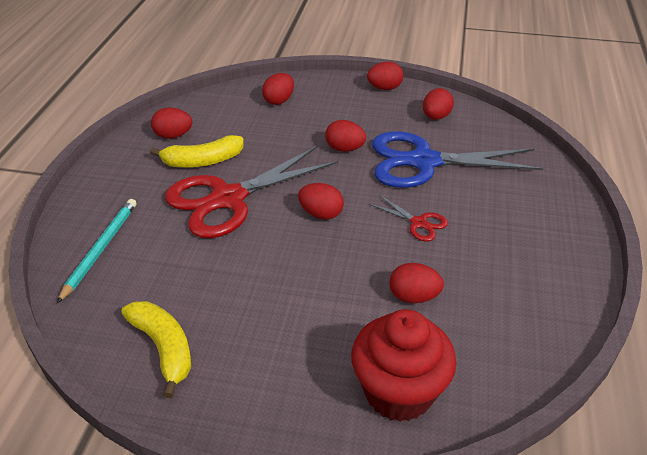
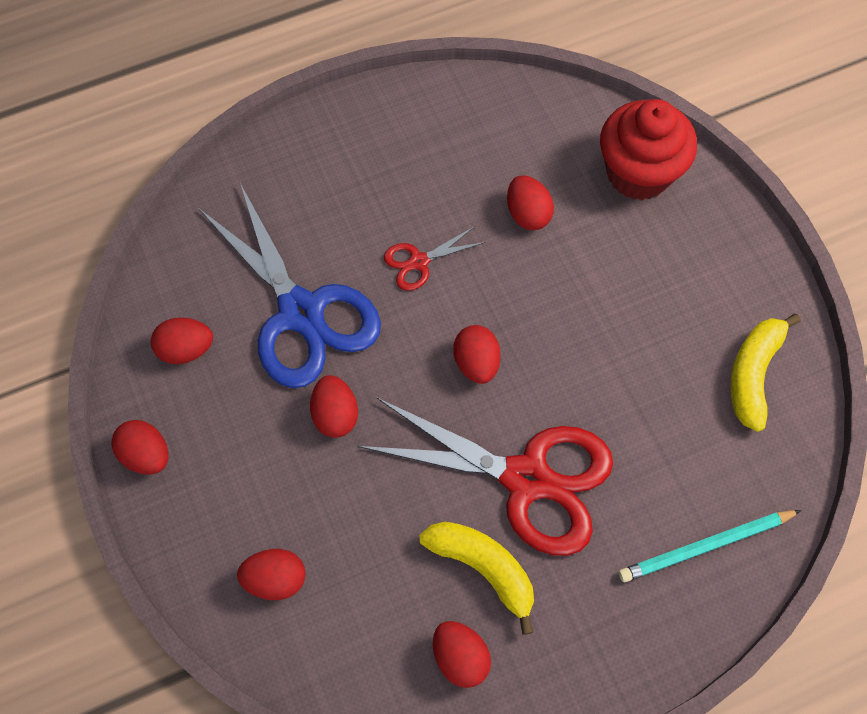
camera: 125 degrees left, 25 degrees up
(418, 223) = (419, 262): red scissors -> red scissors turned 120 degrees counterclockwise

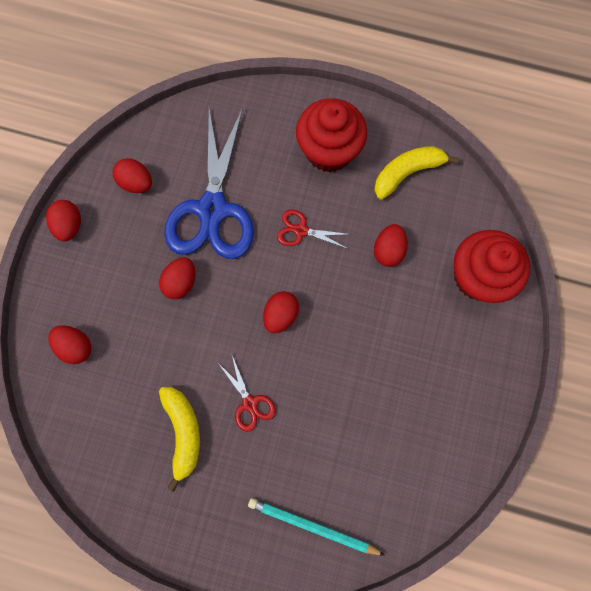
camera: 40 degrees right, 10 degrees up
(375, 161) = (329, 151): none -> red cupcake
(460, 657) = (130, 469): red egg -> none
(526, 478) = (250, 403): red scissors -> red scissors, size x0.44
(753, 374) = (433, 453): yellow banana -> yellow banana (407, 173)

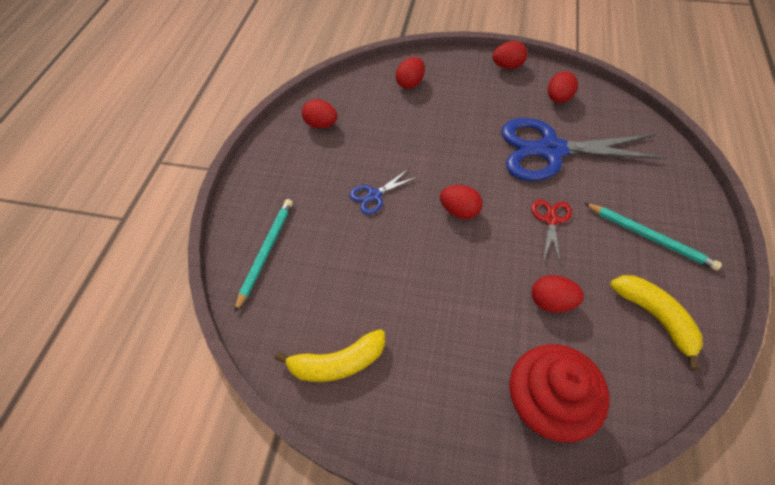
camera: 90 degrees right, 20 degrees down
(181, 282) = (476, 137): red egg -> red egg (321, 124)
(183, 432) = (347, 154): yellow banana -> yellow banana (338, 363)
(250, 403) = (374, 195): red scissors -> blue scissors
(329, 151) = (650, 237): red cupcake -> turquoise pencil

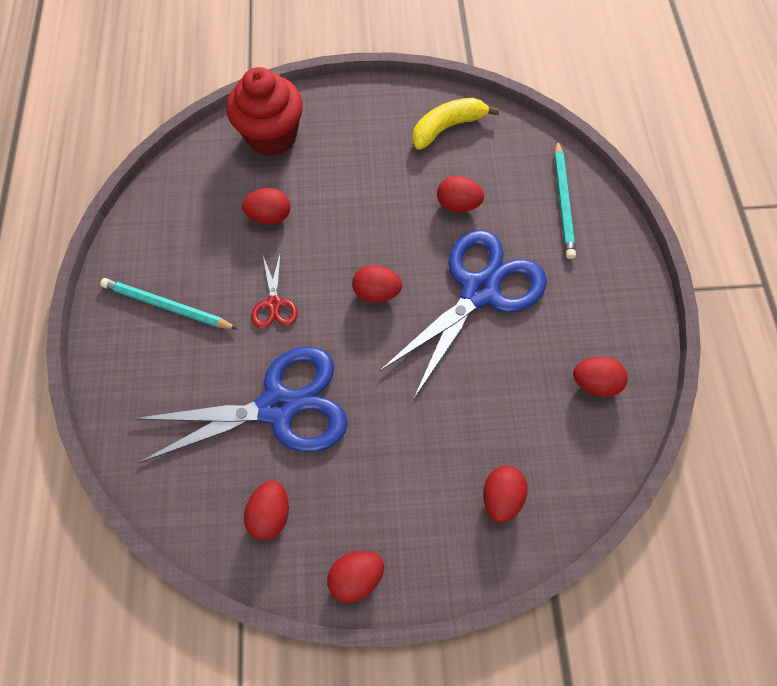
camera: 160 degrees right, 10 degrees up
(362, 271) = (458, 205): none -> red egg
(374, 195) = (479, 291): blue scissors -> blue scissors, size x2.28
(655, 317) = (174, 223): yellow banana -> none

